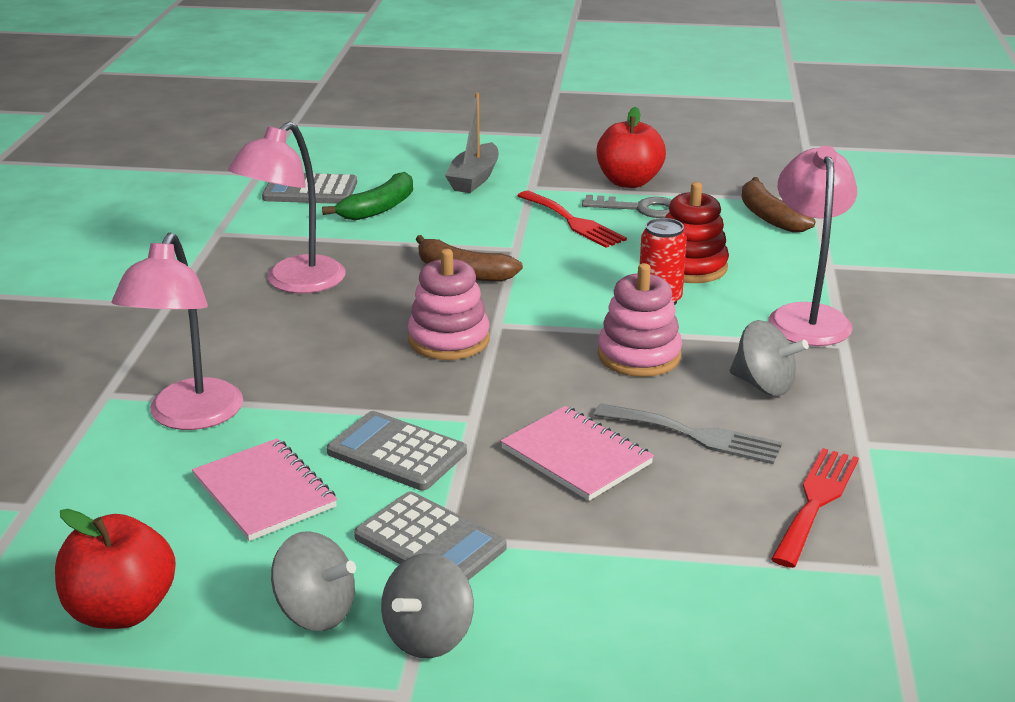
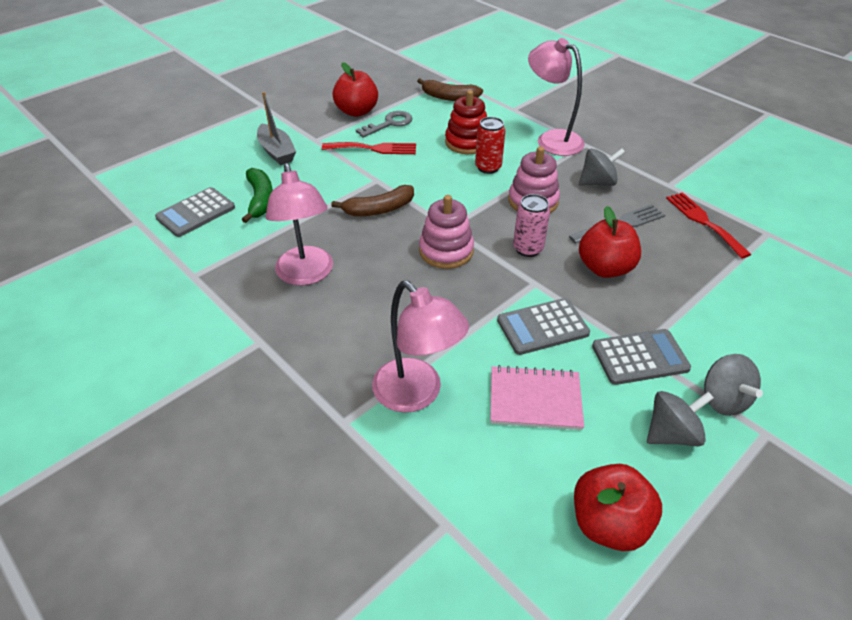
camera: 50 degrees left, 15 degrees up
(533, 388) = (528, 249): none -> pink can
(576, 456) = (605, 268): pink notebook -> red apple

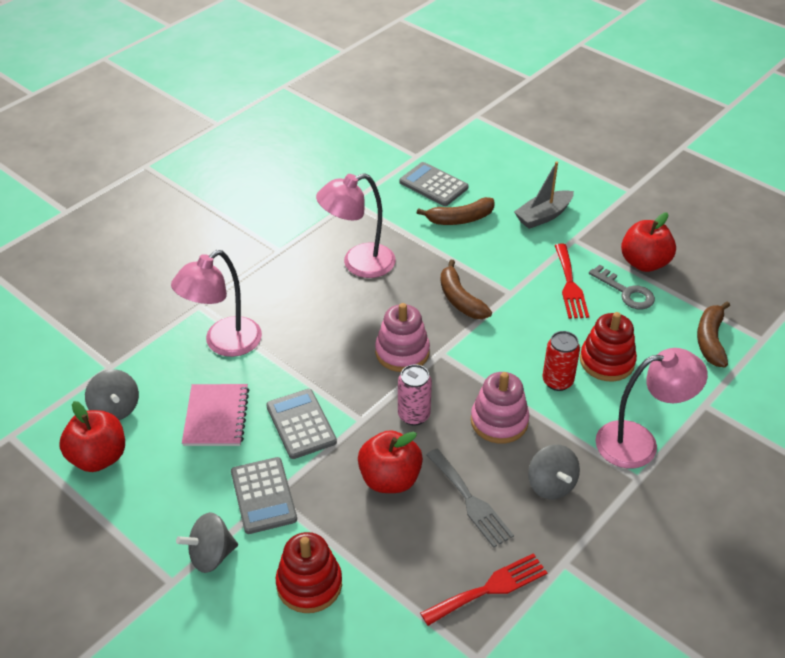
camera: 85 degrees right, 0 degrees up
(260, 200) = (460, 219): green banana -> brown banana
(551, 139) = (639, 443): pink lamp -> pink lamp turned 45 degrees clockwise
(671, 434) = (176, 509): grey spinning top -> grey spinning top (115, 409)
(733, 325) = (309, 584): none -> red stacking toy

